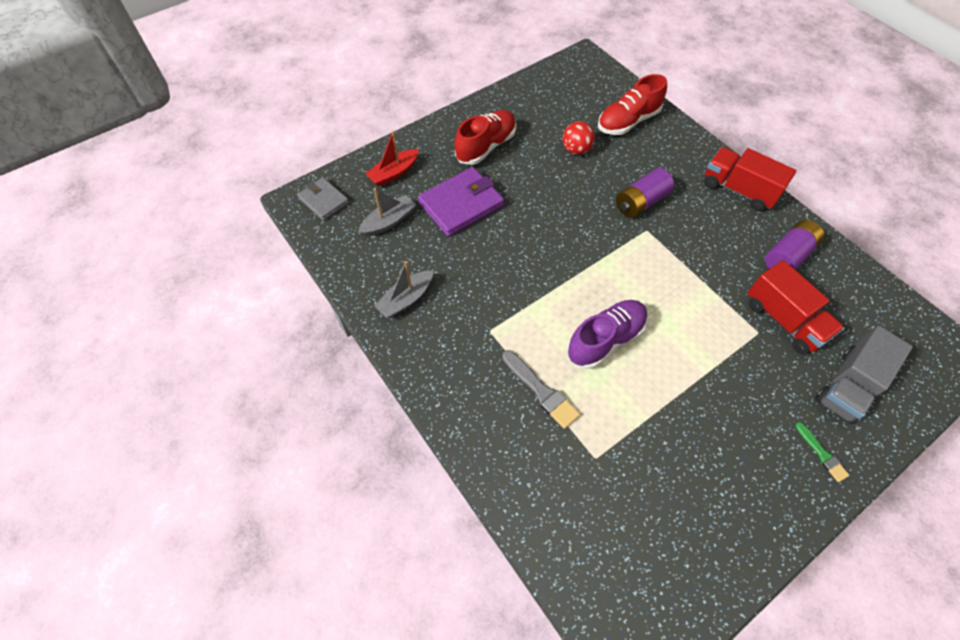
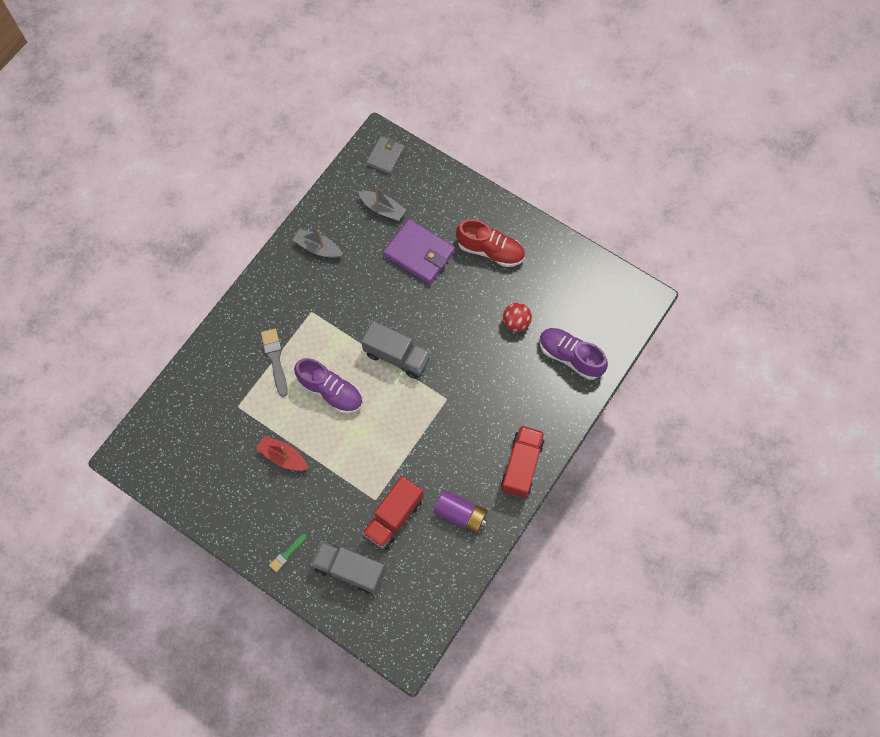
camera: 70 degrees right, 10 degrees up
(394, 173) = (433, 193): red boat -> red boat (283, 456)
(541, 391) = (275, 359): grey brush -> grey brush turned 135 degrees clockwise
(580, 260) = (397, 356): none -> grey truck
(628, 121) = (570, 356): red shoe -> purple shoe
(641, 202) = (475, 388): purple battery -> none

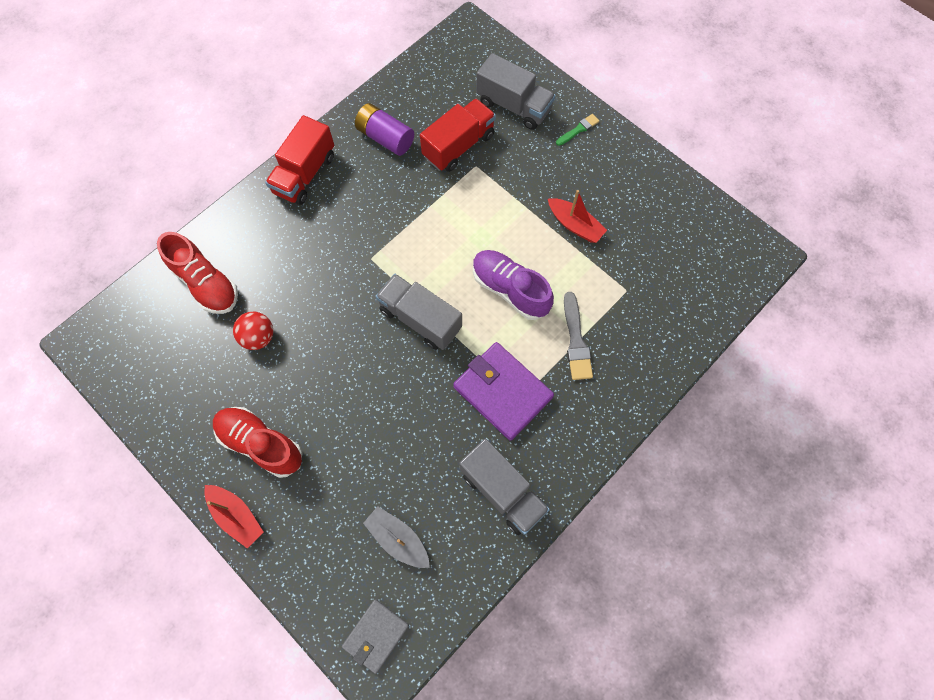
camera: 170 degrees left, 0 degrees up
(318, 248) = (502, 491): grey boat -> grey truck
(419, 253) = (360, 457): purple wallet -> purple wallet (502, 392)
(492, 205) = (236, 516): none -> red boat
(570, 356) = (206, 283): purple shoe -> red shoe

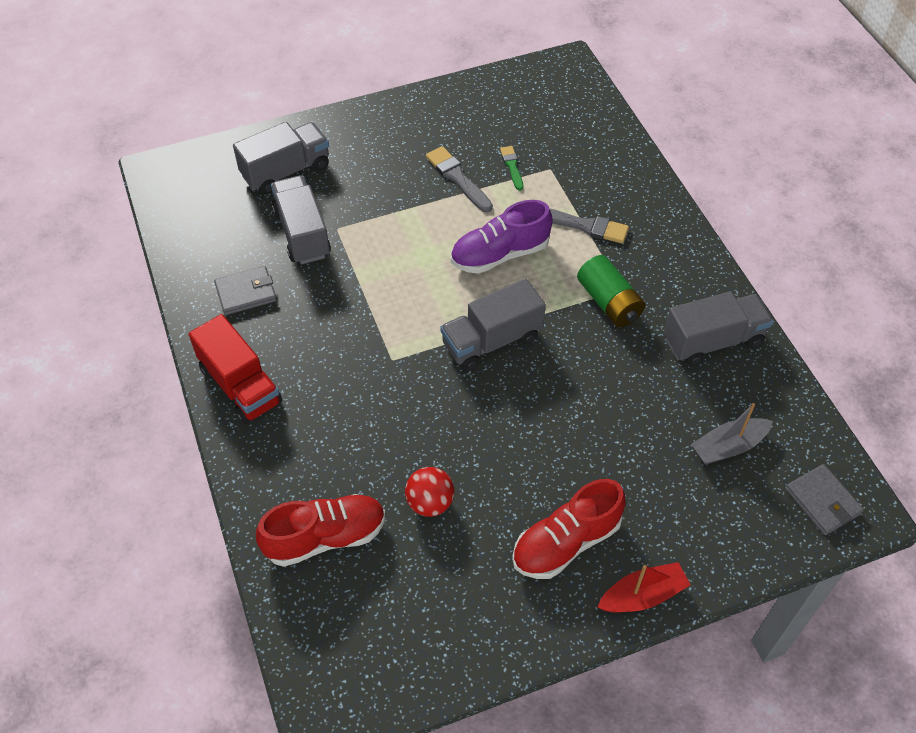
camera: 65 degrees left, 15 degrees down
(385, 138) = (246, 293): purple battery -> grey wallet
(458, 146) = (302, 233): red truck -> grey truck
(502, 392) = (609, 302): purple wallet -> green battery
(575, 225) = (457, 178): red boat -> grey brush
(578, 129) = (351, 133): green brush -> green brush (512, 166)

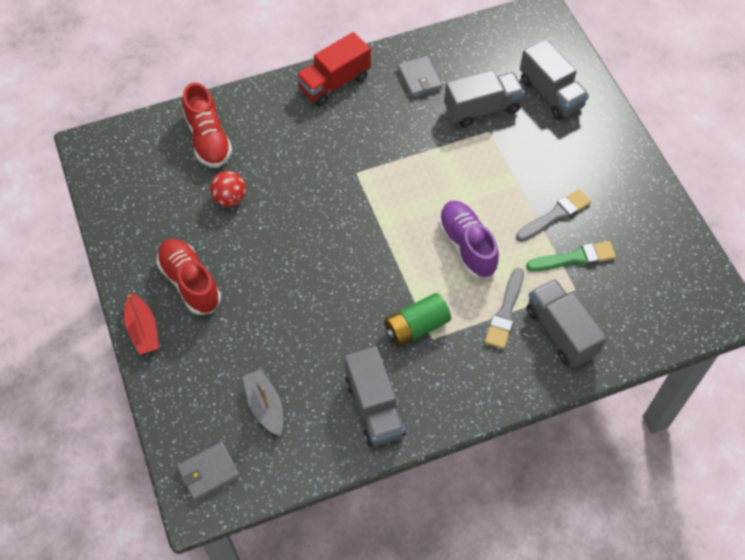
camera: 90 degrees right, 5 degrees up
(491, 341) = (374, 239): grey truck -> grey truck (561, 332)
(512, 166) = (574, 258): green brush -> green brush, size x1.62

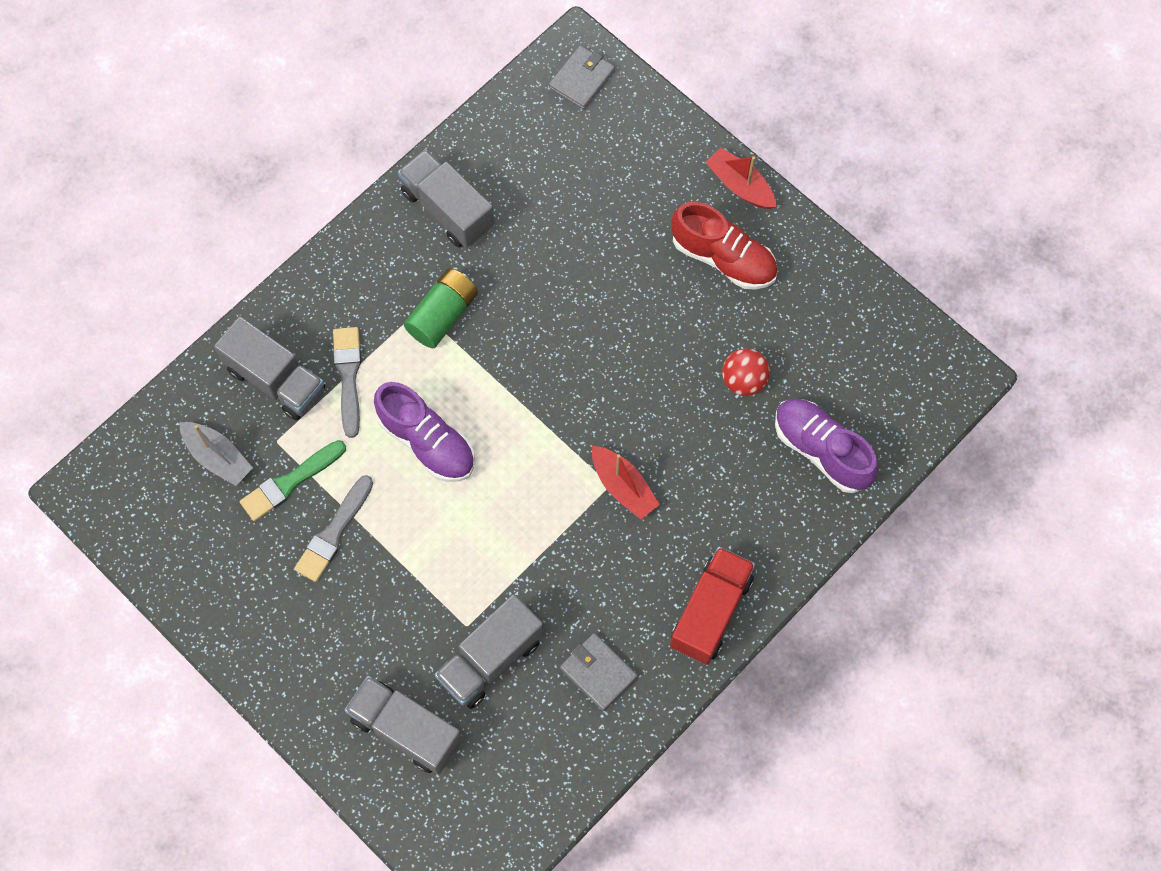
camera: 155 degrees right, 10 degrees up
(208, 139) = (822, 450): red shoe -> purple shoe
(265, 406) = (562, 164): grey boat -> grey boat (217, 457)
(348, 168) = (623, 487): none -> red boat

